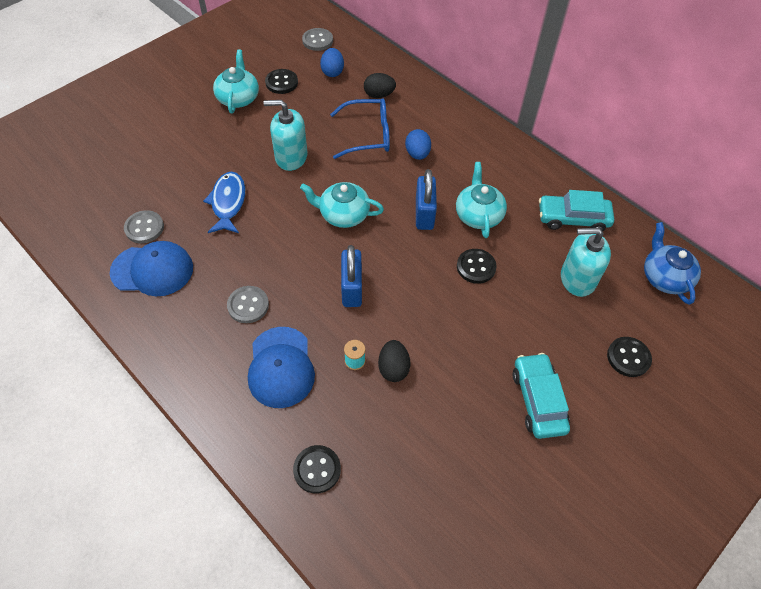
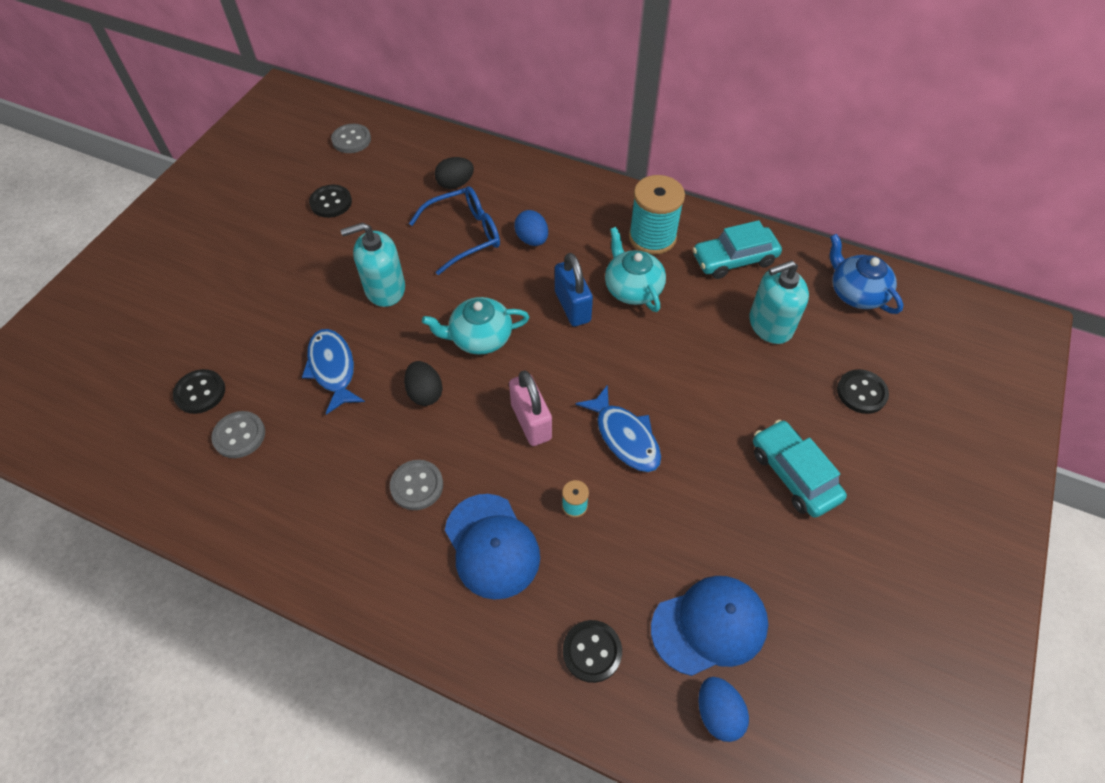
camera: 20 degrees left, 0 degrees up
(152, 270) = (275, 485): blue cap -> blue cap (709, 625)
(238, 98) = (285, 236): turquoise teapot -> none
(332, 72) = (387, 172): blue egg -> blue egg (718, 713)
(352, 288) = (531, 421): blue padlock -> pink padlock
(393, 368) = (622, 497): black egg -> black egg (425, 393)
(417, 324) = (624, 437): none -> blue fish
(476, 267) = (658, 348): black button -> black button (200, 392)
(513, 181) = (652, 237): none -> turquoise spool

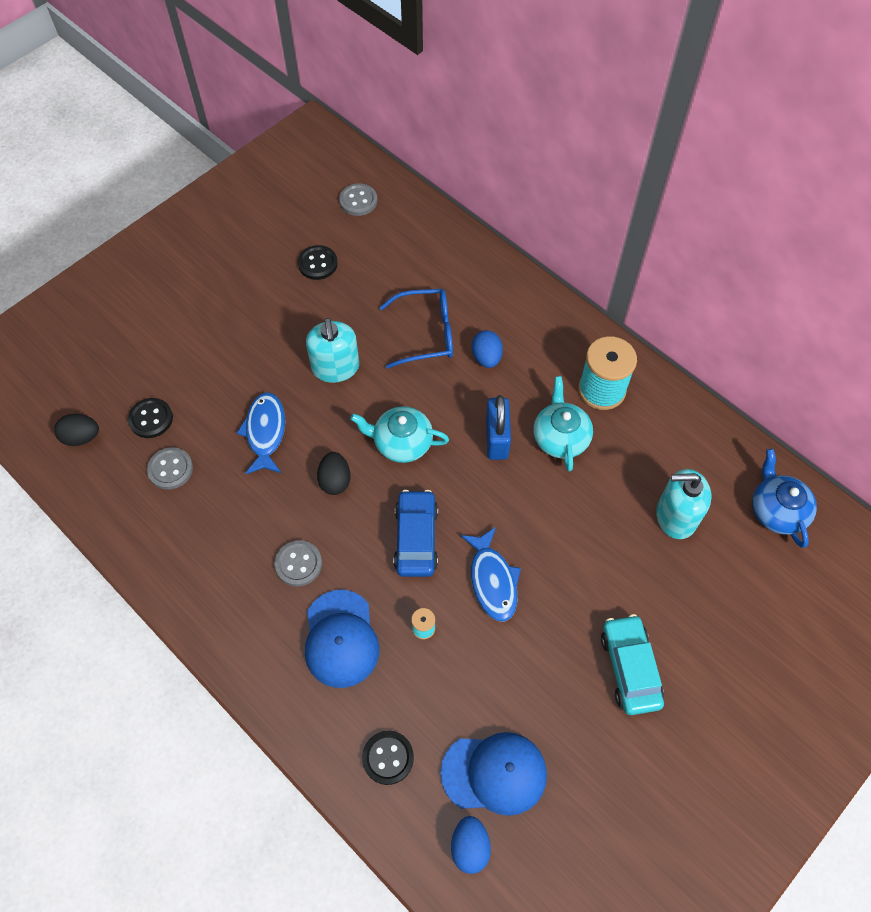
camera: 20 degrees right, 5 degrees up
(385, 289) = (335, 367): turquoise soap dispenser -> turquoise soap dispenser turned 105 degrees counterclockwise
(455, 184) = (437, 277): black egg -> black egg (81, 437)
(531, 421) = (416, 538): pink padlock -> blue car
(734, 259) = (671, 438): turquoise car -> none
(861, 392) = (732, 613): black button -> none

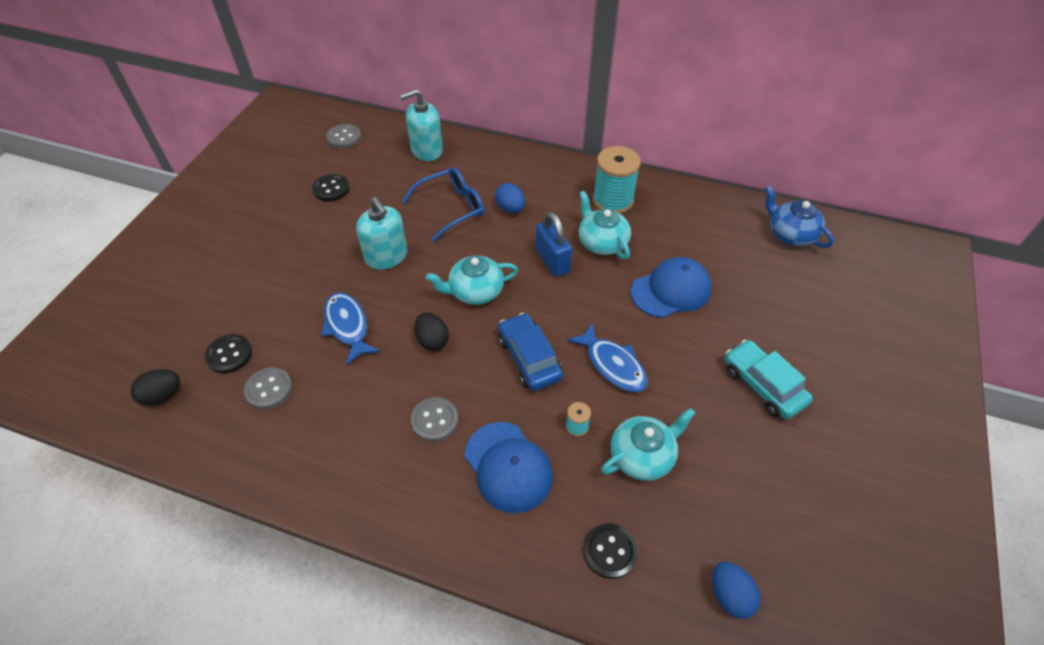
camera: 25 degrees left, 10 degrees down
(468, 684) = (642, 455): none -> turquoise teapot
(494, 773) = (710, 519): blue cap -> blue cap (671, 290)
(675, 516) = (723, 264): turquoise soap dispenser -> turquoise soap dispenser (426, 150)

